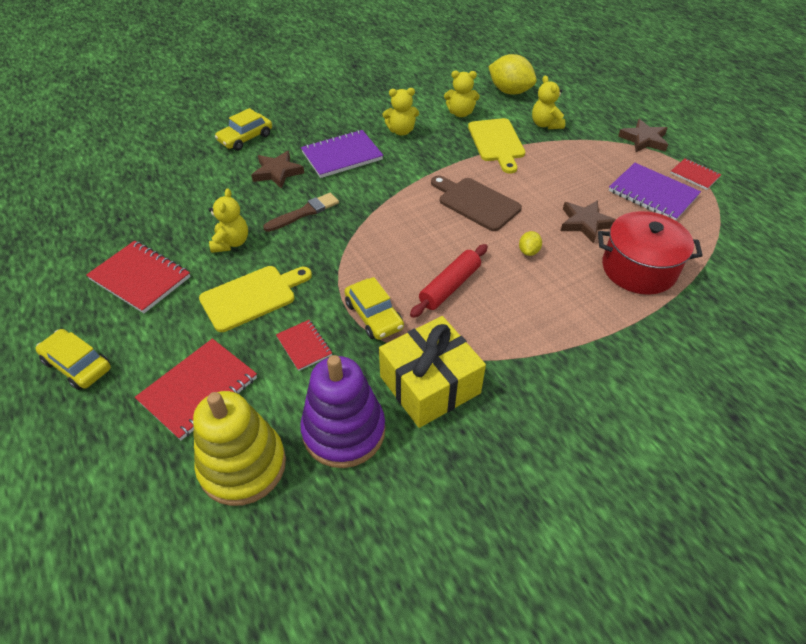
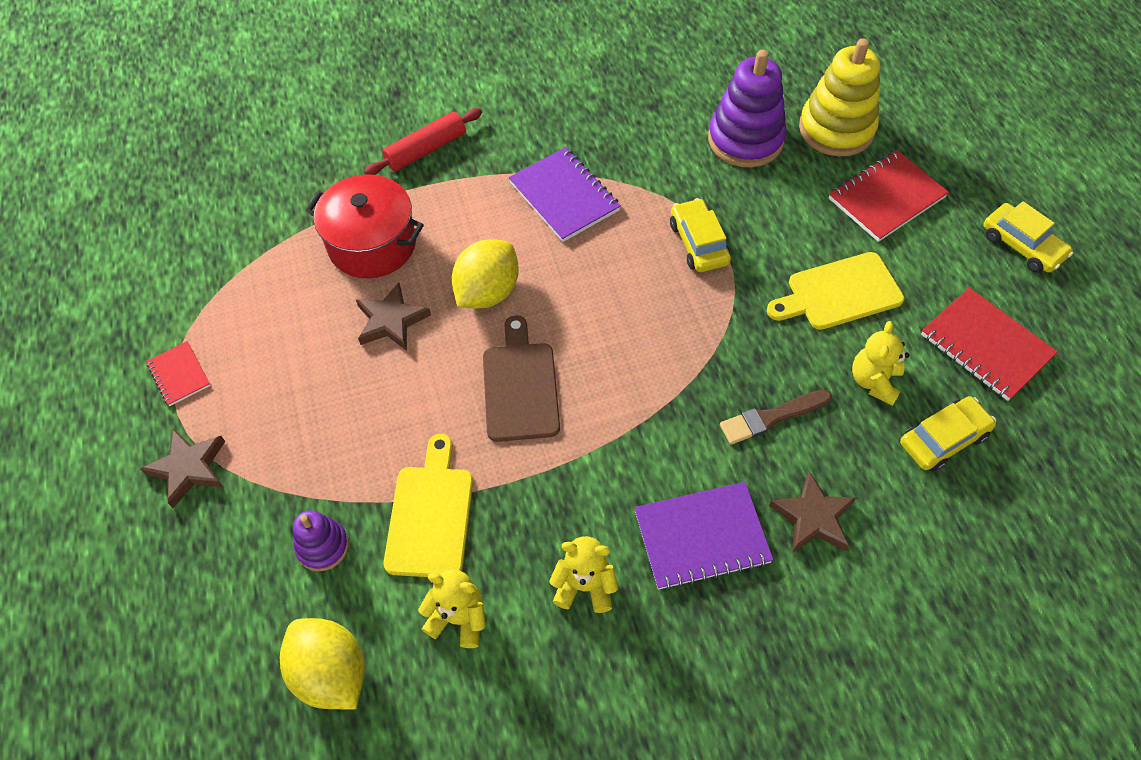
camera: 165 degrees left, 10 degrees up
(245, 138) = (875, 629): yellow car -> yellow car (943, 439)
(304, 346) = (779, 223): red notebook -> none
(430, 384) = (657, 164): yellow gift -> none
(449, 286) = (602, 263): red rolling pin -> red rolling pin (426, 150)
(476, 203) = (520, 386): brown cutting board -> brown cutting board turned 150 degrees counterclockwise
(528, 251) = (487, 292): yellow lemon -> yellow lemon, size x2.14
(545, 124) = (323, 546): yellow teddy bear -> purple stacking toy
(652, 194) = (266, 352): purple notebook -> purple notebook (564, 197)

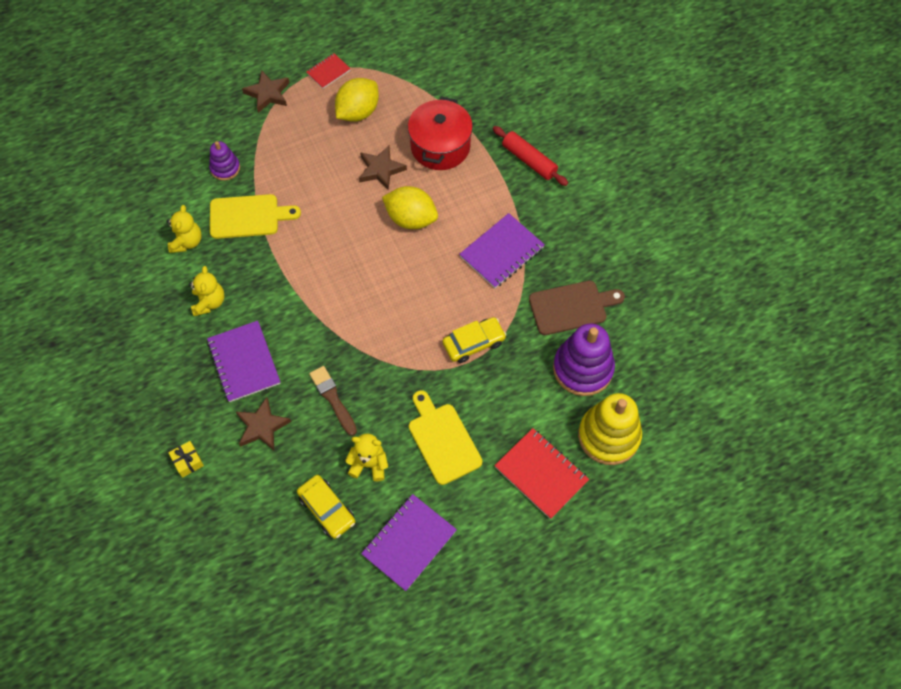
camera: 80 degrees right, 5 degrees up
(331, 672) = (154, 188): yellow lemon -> yellow lemon (358, 112)
(520, 386) = (340, 249): brown cutting board -> brown cutting board (571, 307)
(871, 632) = (188, 461): none -> yellow gift
(985, 346) = (409, 543): red notebook -> purple notebook
(1022, 245) = (510, 577): yellow car -> none

